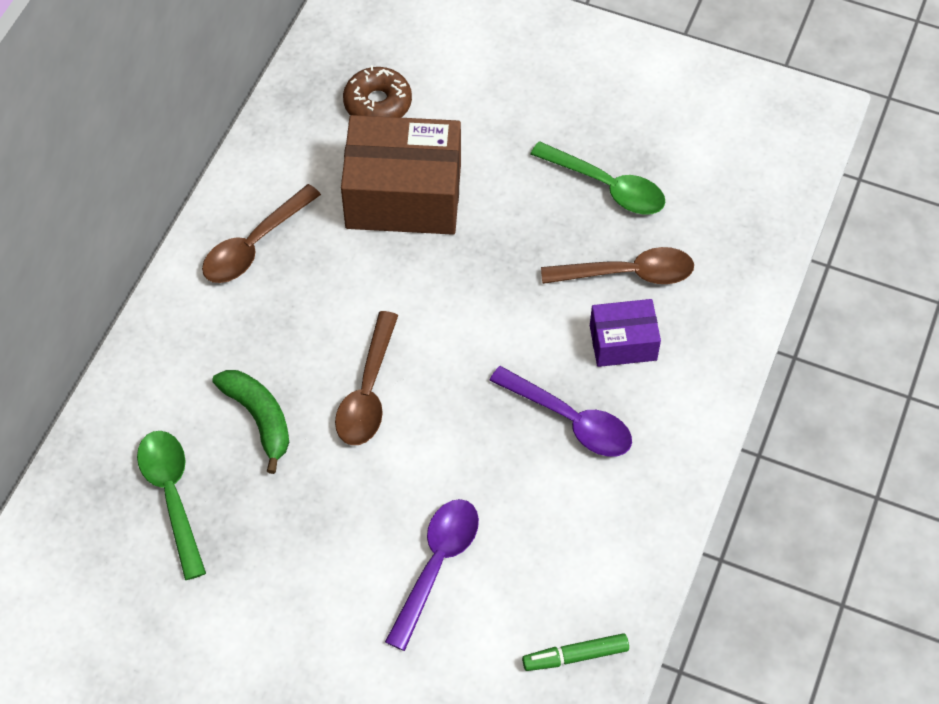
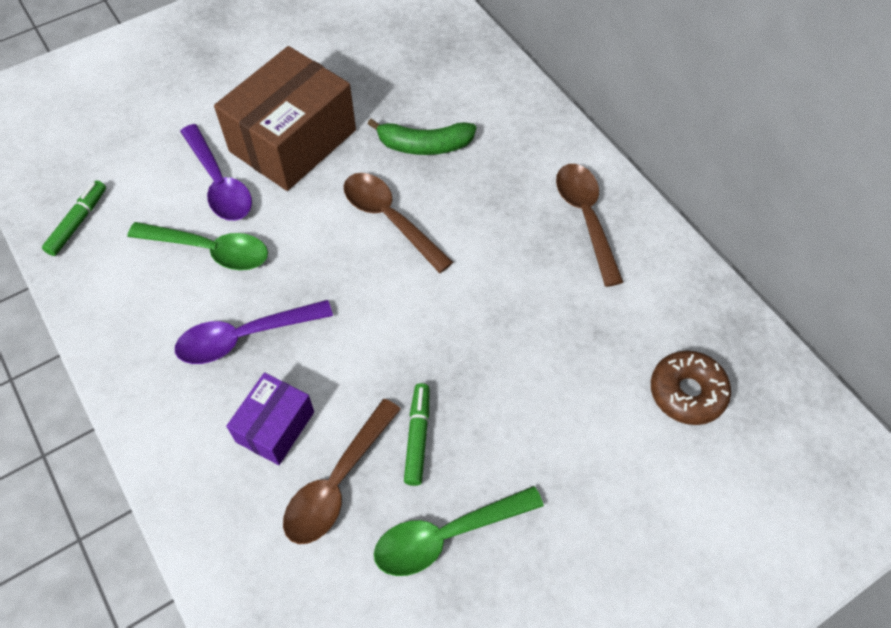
camera: 125 degrees right, 0 degrees up
(172, 496) = (406, 74): green spoon -> green spoon (210, 250)
(403, 195) = (562, 351): brown box -> brown box (293, 141)
(552, 246) = (417, 437): none -> green marker

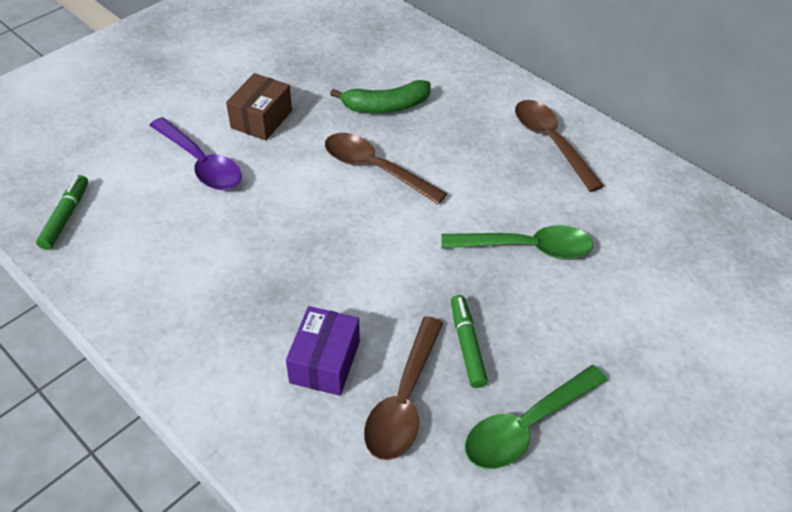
camera: 15 degrees left, 10 degrees down
(210, 250) = (210, 220): green spoon -> green spoon (526, 248)
(244, 337) = (268, 289): purple spoon -> none
(293, 141) = (261, 119): brown box -> brown box, size x0.53
(687, 392) = (693, 264): brown donut -> none

